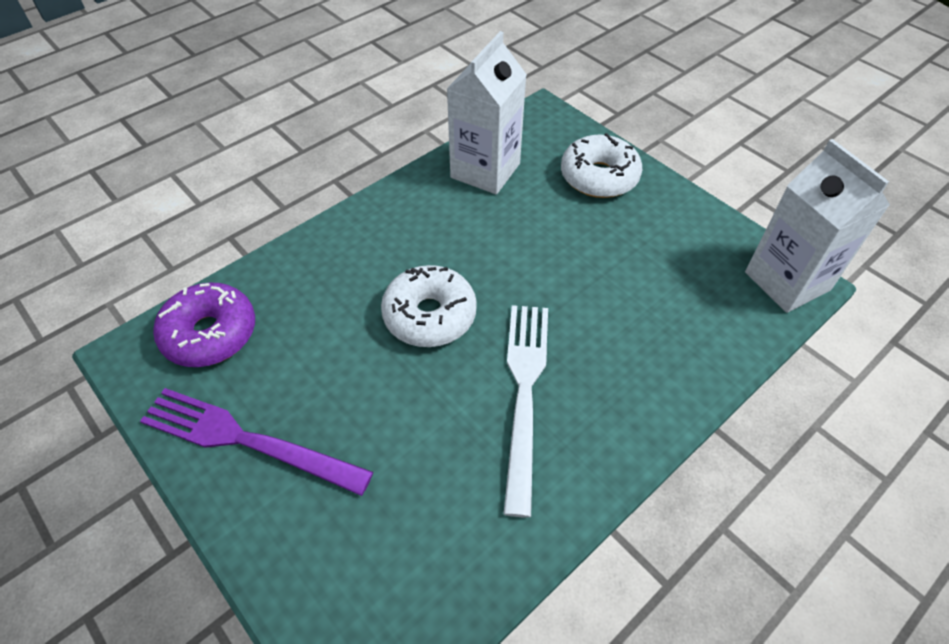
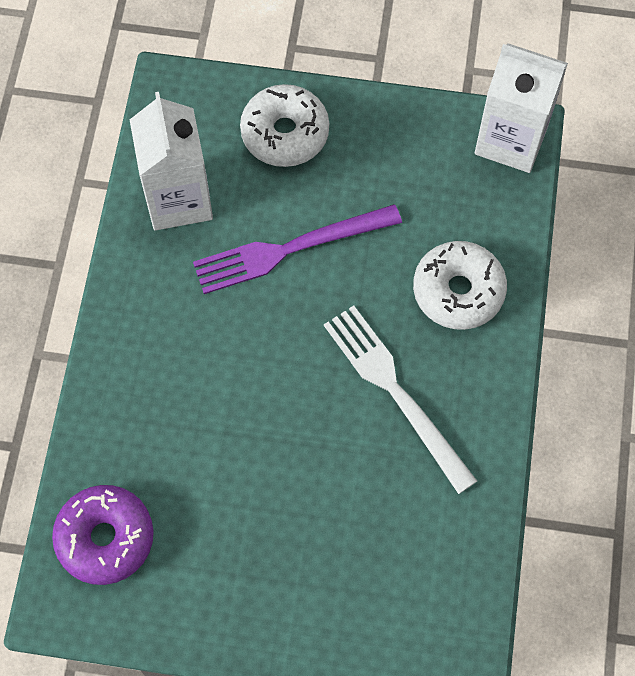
camera: 40 degrees left, 15 degrees up
(248, 440) = (231, 590): purple fork -> purple fork (290, 249)
(429, 315) = (266, 383): white donut -> white donut (458, 291)

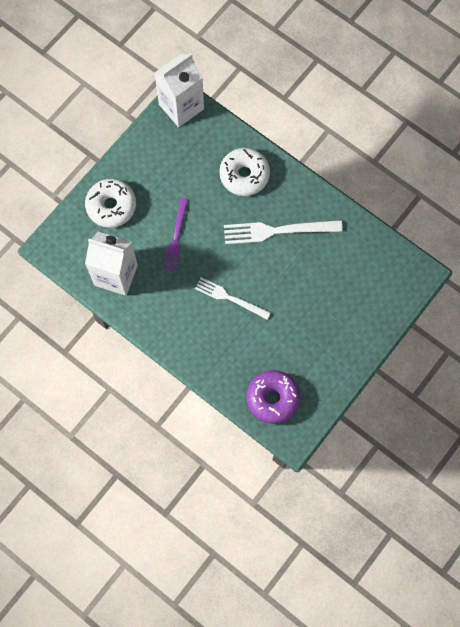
camera: 60 degrees left, 5 degrees up
(238, 382) = (230, 298): none -> white fork
(290, 249) = (176, 237): purple fork -> purple fork, size x0.66

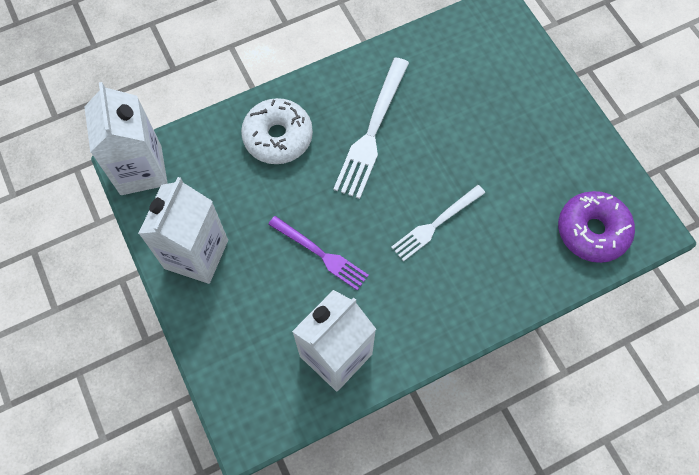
camera: 65 degrees left, 5 degrees down
(111, 206) = (232, 318): white donut -> none
(141, 166) = (196, 254): none -> white carton

